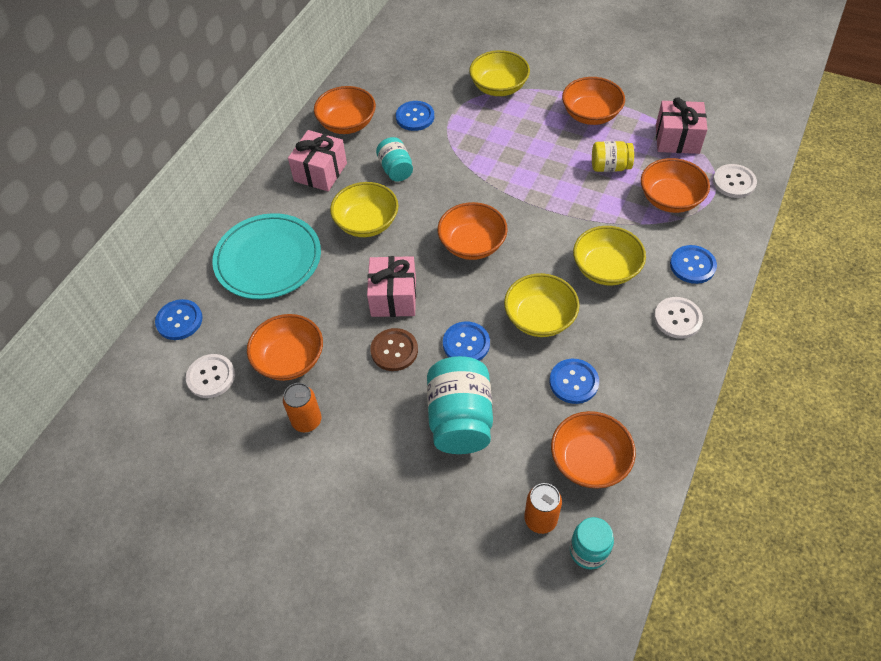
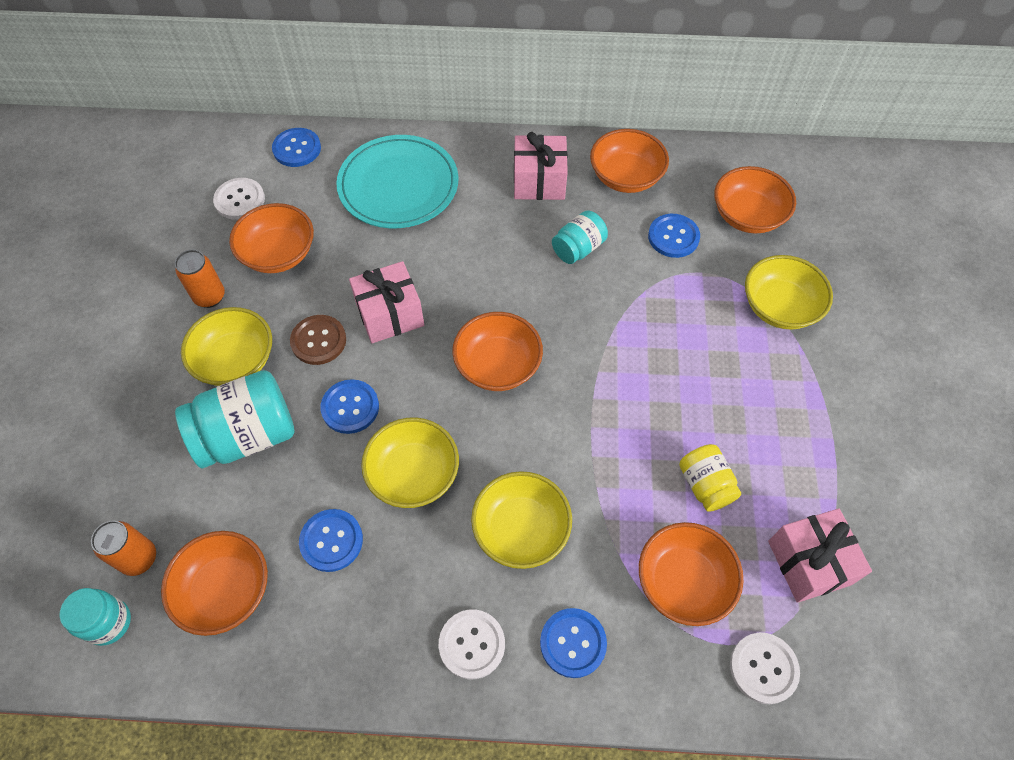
camera: 65 degrees right, 5 degrees up
(366, 223) = (485, 251): yellow bowl -> yellow bowl (236, 361)
(590, 114) = (792, 432): orange bowl -> orange bowl (747, 215)

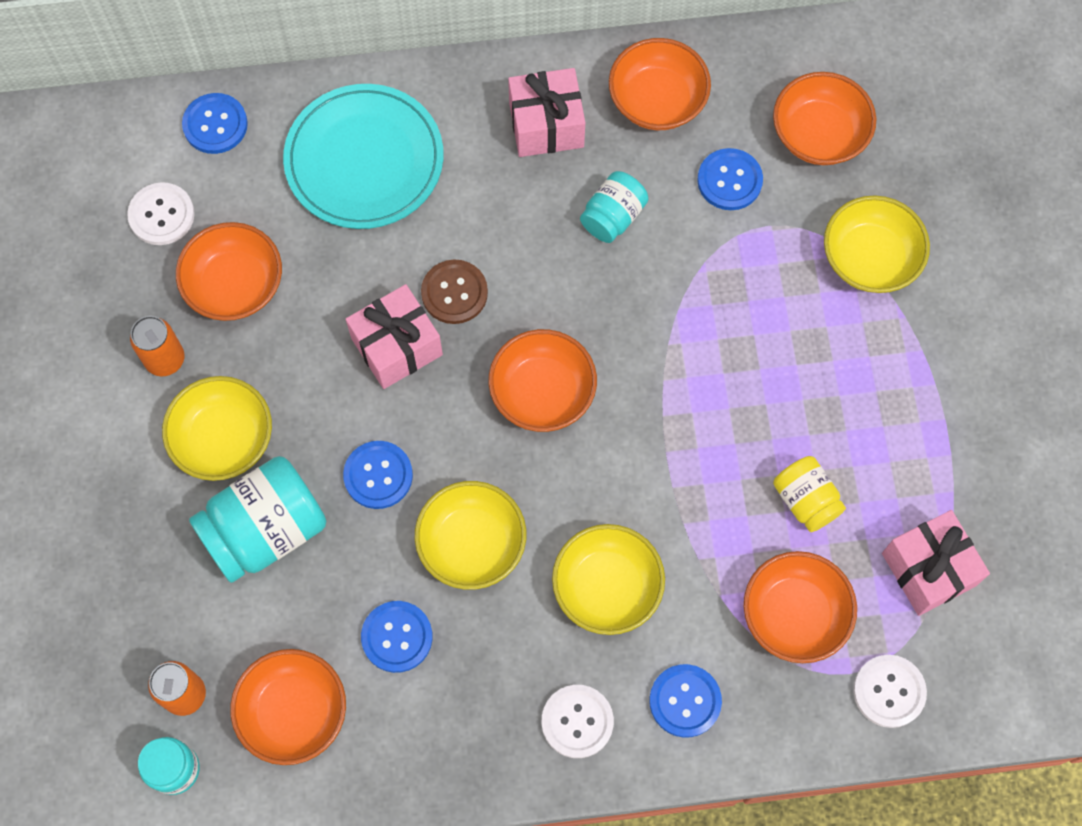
camera: 10 degrees left, 10 degrees up
(318, 341) = (318, 396): brown button -> brown button (454, 293)

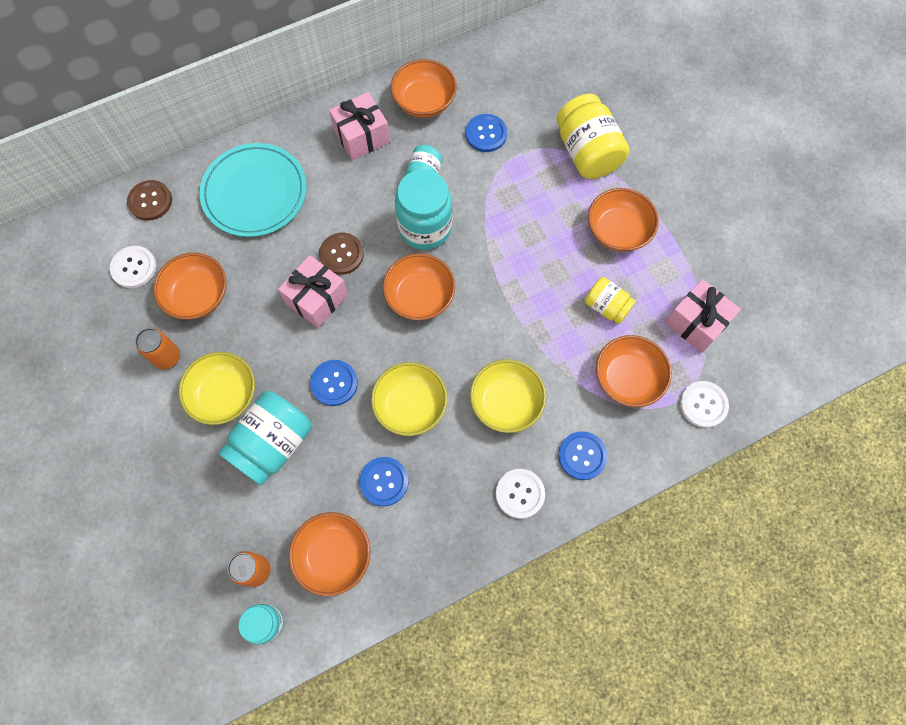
camera: 20 degrees left, 0 degrees up
(215, 125) = (150, 201): blue button -> brown button
(587, 293) = (425, 227): none -> turquoise jar
(819, 134) = (528, 91): orange bowl -> orange bowl (618, 230)
(870, 258) = (587, 152): yellow bowl -> yellow jar

